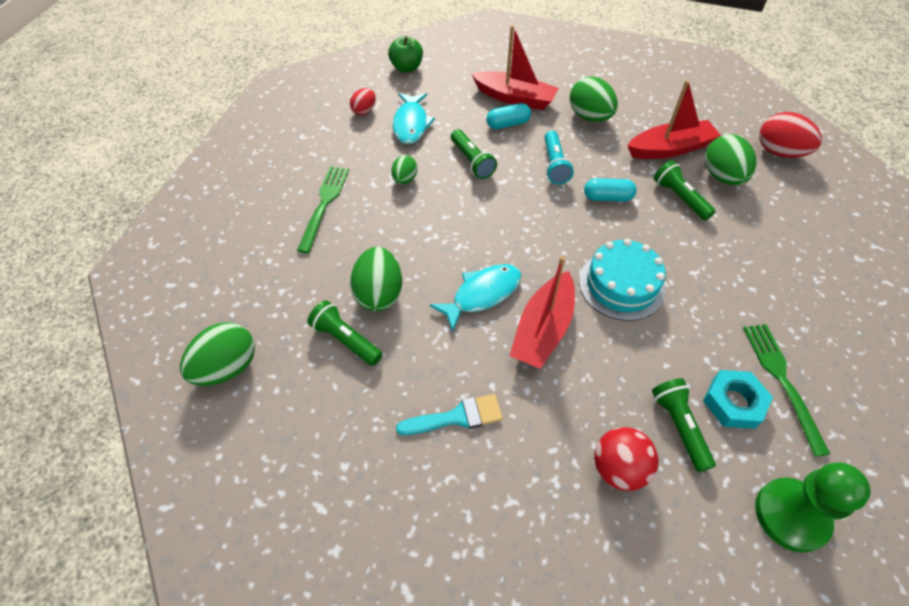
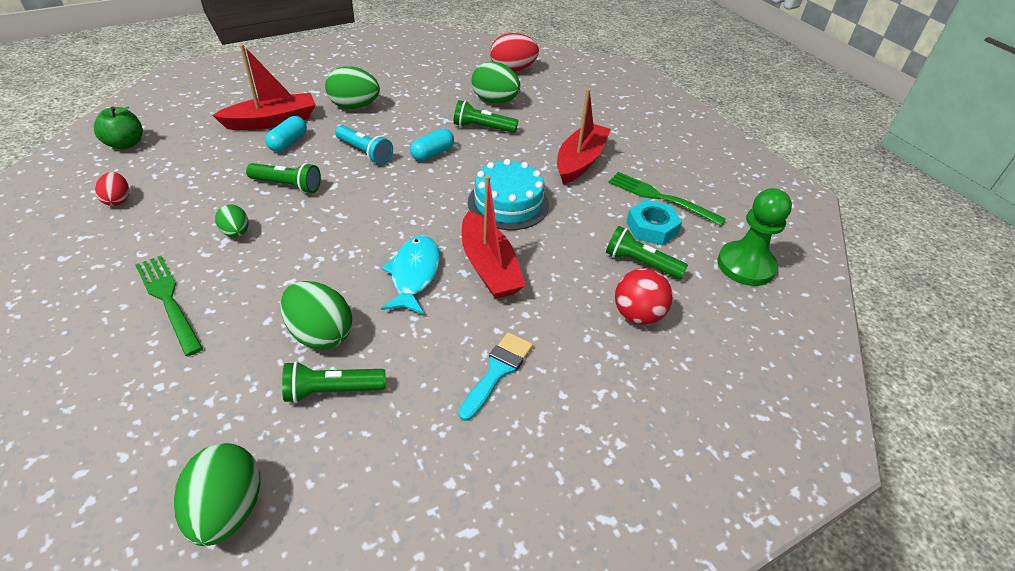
camera: 50 degrees left, 10 degrees down
(411, 124) = (188, 186): turquoise fish -> none
(670, 149) = (440, 100): red boat -> red boat (580, 161)

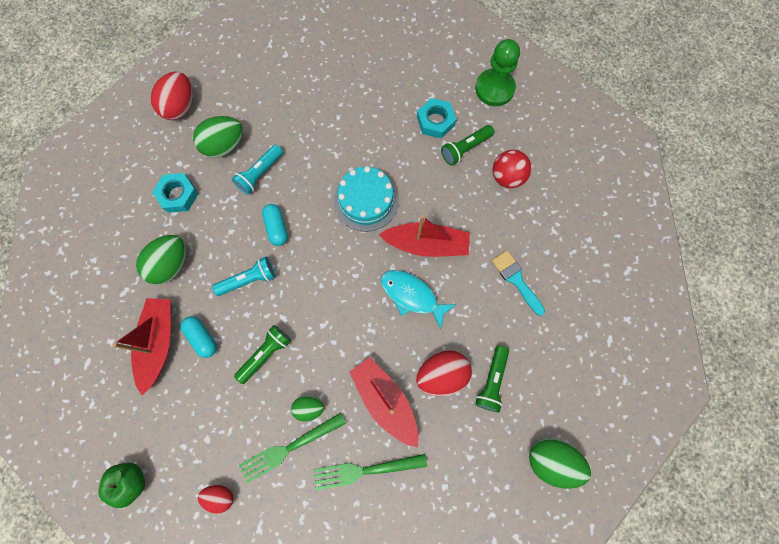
camera: 60 degrees left, 30 degrees up
(320, 334) = (442, 374): green egg -> red egg
(426, 91) = (178, 195): none -> turquoise nut
(482, 128) = (260, 174): green flashlight -> turquoise flashlight
(580, 161) = (341, 125): red boat -> red boat (385, 401)
(660, 198) = (408, 96): green fork -> green fork (289, 448)

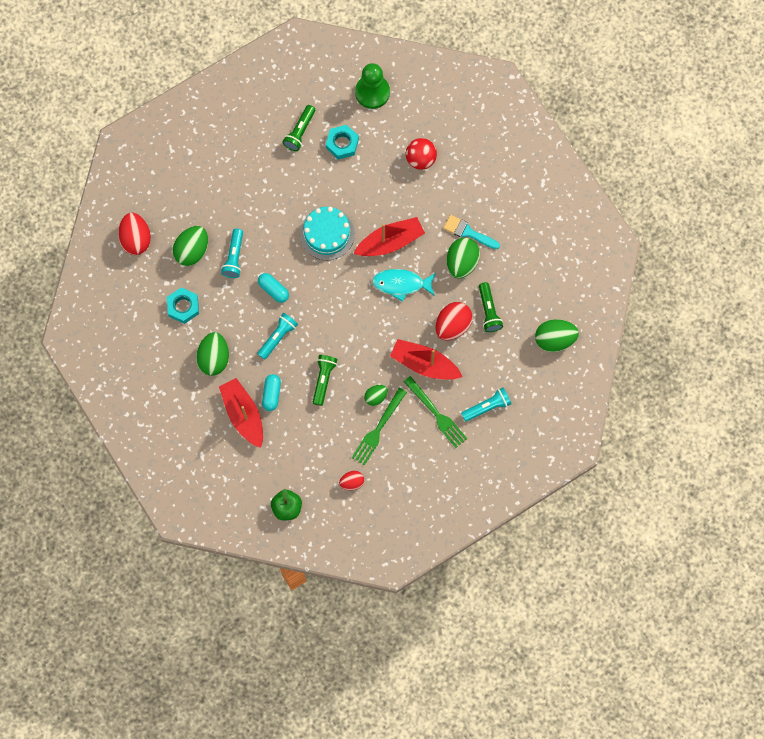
camera: 30 degrees left, 0 degrees up
(202, 338) = (271, 394): turquoise capsule -> turquoise capsule turned 75 degrees clockwise
(364, 470) = (437, 414): green fork -> green fork turned 90 degrees counterclockwise
(427, 497) = (487, 407): none -> turquoise flashlight
(465, 149) = (377, 153): green flashlight -> green flashlight (300, 132)
(491, 309) = (462, 262): none -> green egg

